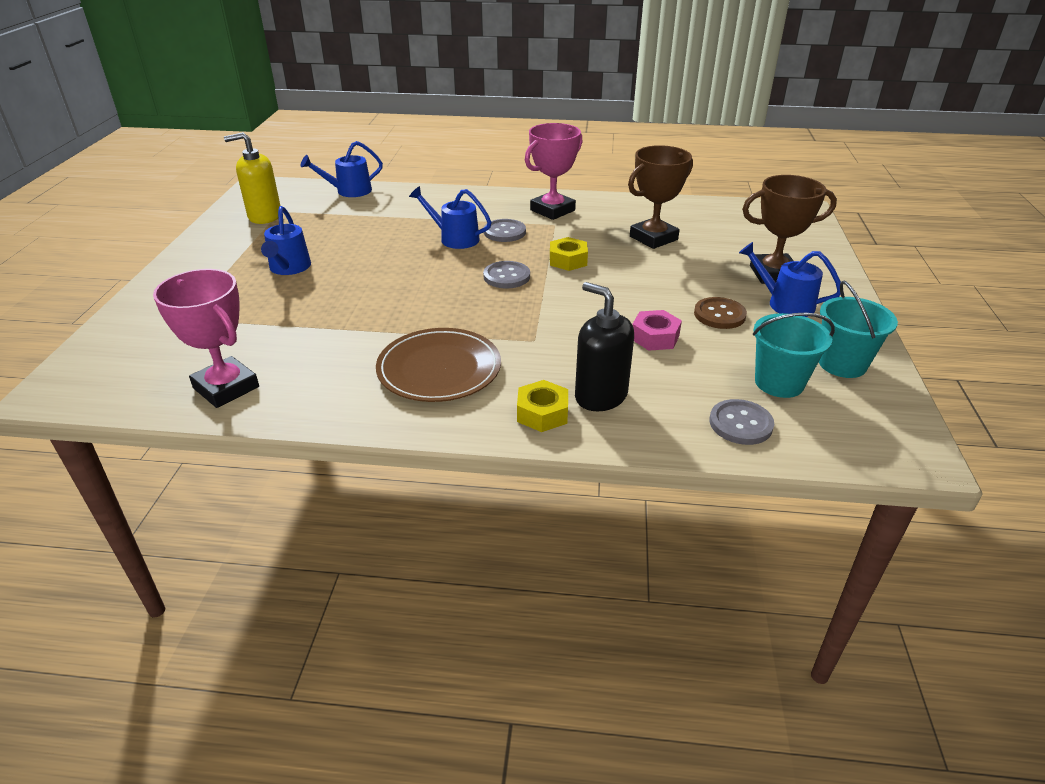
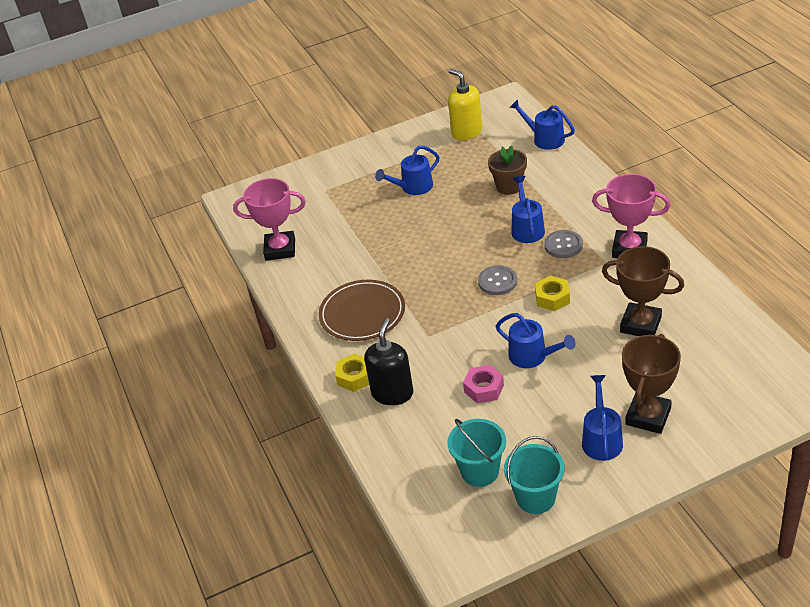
camera: 65 degrees right, 5 degrees up
(226, 388) = (280, 249): pink trophy -> pink trophy turned 75 degrees clockwise
(382, 226) = (509, 186): none -> brown flower pot
(637, 296) = (533, 356): none -> blue watering can
(719, 315) = (547, 409): brown button -> none
(740, 424) = (415, 468): grey button -> none
(773, 274) = (648, 416): brown trophy -> brown trophy turned 60 degrees clockwise

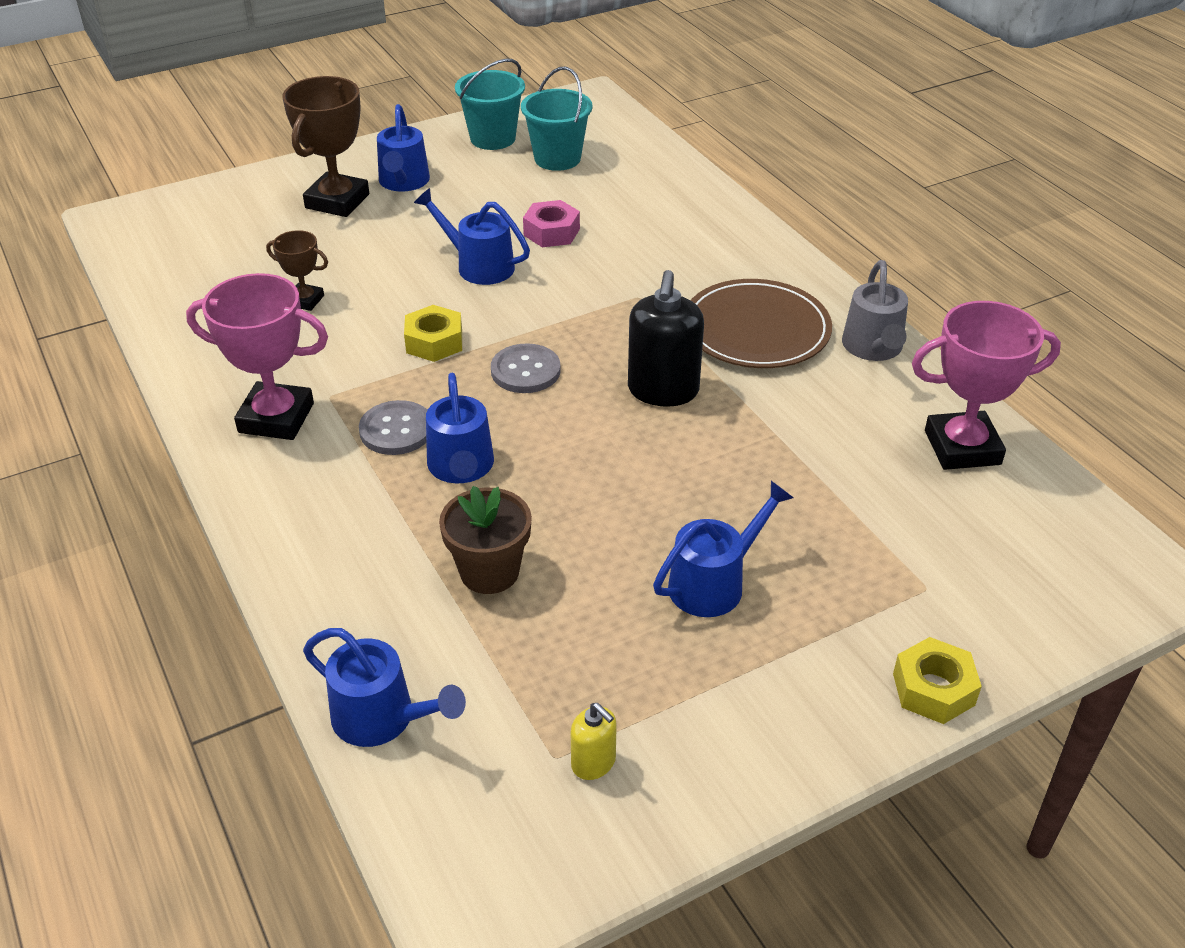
camera: 170 degrees right, 0 degrees up
(300, 303) = (873, 349): none -> grey watering can
(355, 377) = (742, 248): yellow nut -> yellow nut (933, 689)
(392, 393) = (681, 230): black soap dispenser -> black soap dispenser (663, 390)
(466, 132) = (593, 763): yellow soap dispenser -> yellow soap dispenser, size x0.51
(640, 324) = (305, 300): brown trophy -> brown trophy, size x0.53

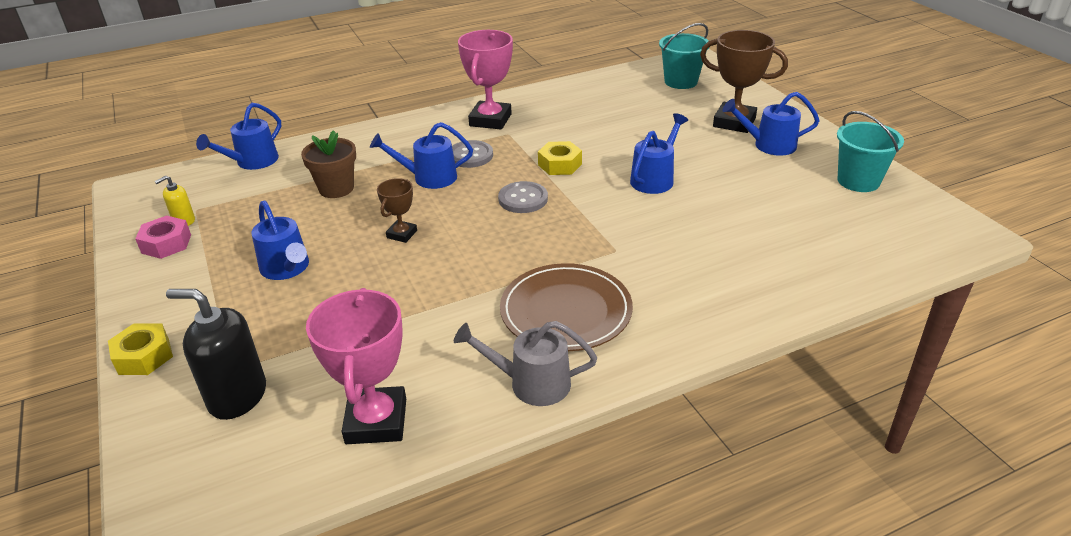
camera: 95 degrees right, 5 degrees down
(305, 300) = (608, 120): brown trophy -> brown trophy (402, 234)
(551, 232) = (708, 210): pink nut -> pink nut (166, 244)
(557, 158) = (835, 213): turquoise bucket -> turquoise bucket (681, 82)
(663, 390) = (490, 257): black soap dispenser -> black soap dispenser (237, 396)

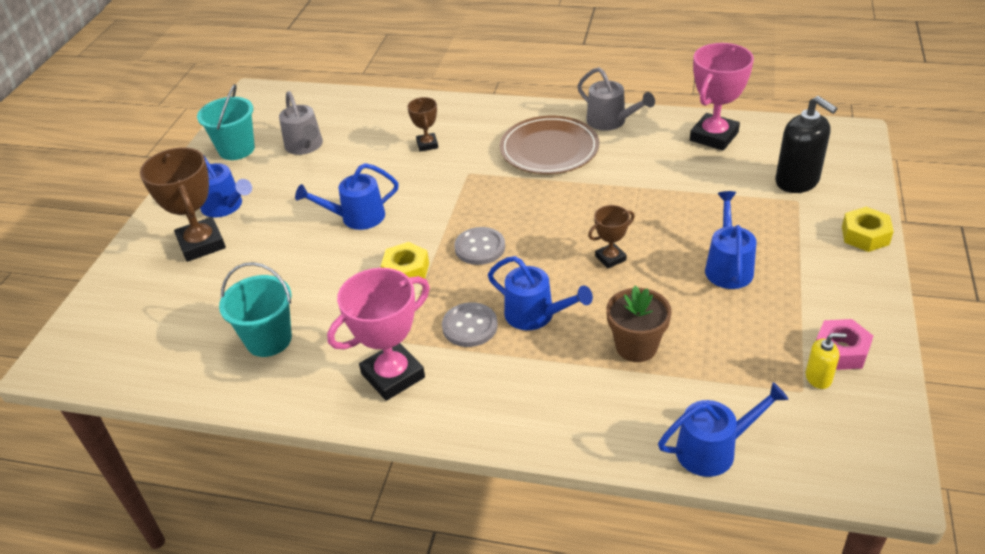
camera: 140 degrees left, 5 degrees up
(681, 82) = (138, 328): turquoise bucket -> turquoise bucket (269, 340)
(699, 260) = (427, 144): none -> brown trophy
(807, 208) = (305, 146): none -> grey watering can

